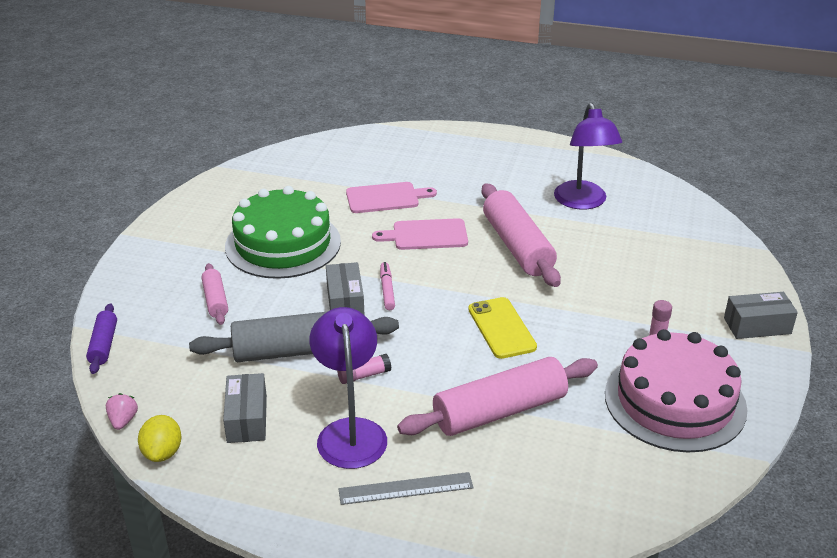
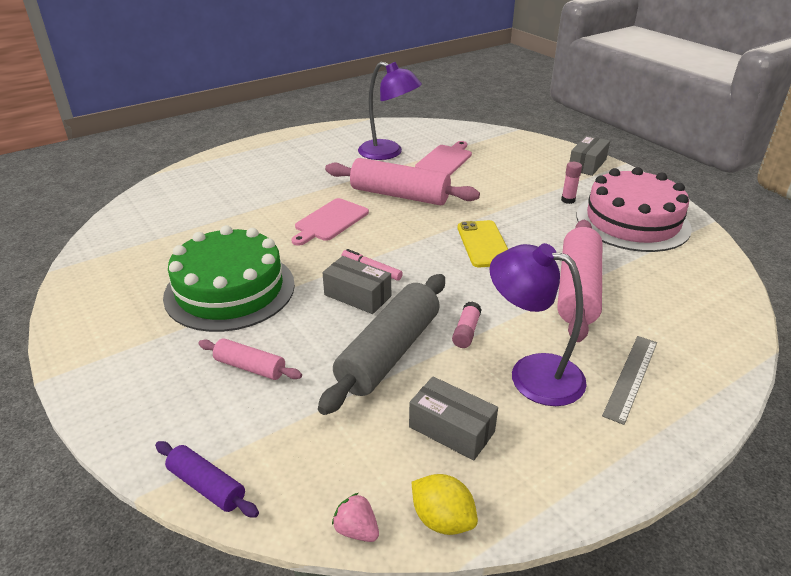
camera: 50 degrees left, 0 degrees up
(385, 198) = (254, 215): pink cutting board -> pink cutting board (445, 160)
(501, 328) = (484, 244): yellow phone -> yellow phone turned 60 degrees clockwise

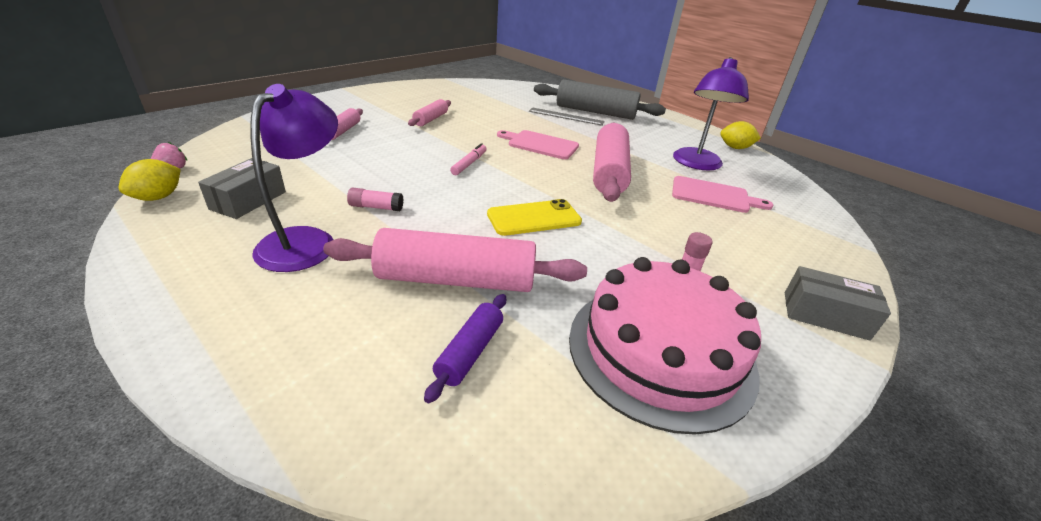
camera: 75 degrees right, 0 degrees up
(206, 486) = (238, 129): purple rolling pin -> purple rolling pin (469, 352)
(230, 290) = (431, 119): green cake -> pink rolling pin
(357, 129) = (735, 148): none -> yellow lemon
(357, 295) = (428, 160): grey box -> none
(389, 352) = (350, 174): grey rolling pin -> grey rolling pin (595, 112)
(631, 377) = (282, 307): grey ruler -> grey ruler (566, 116)

